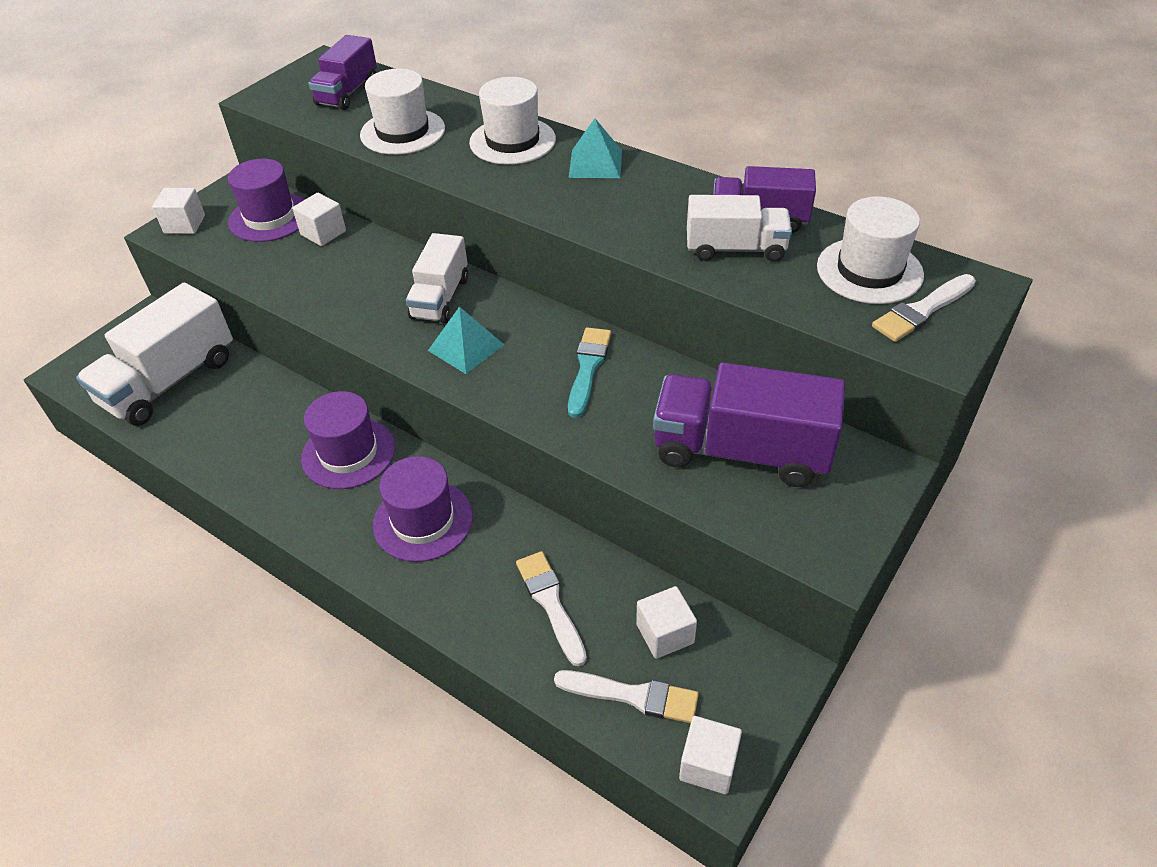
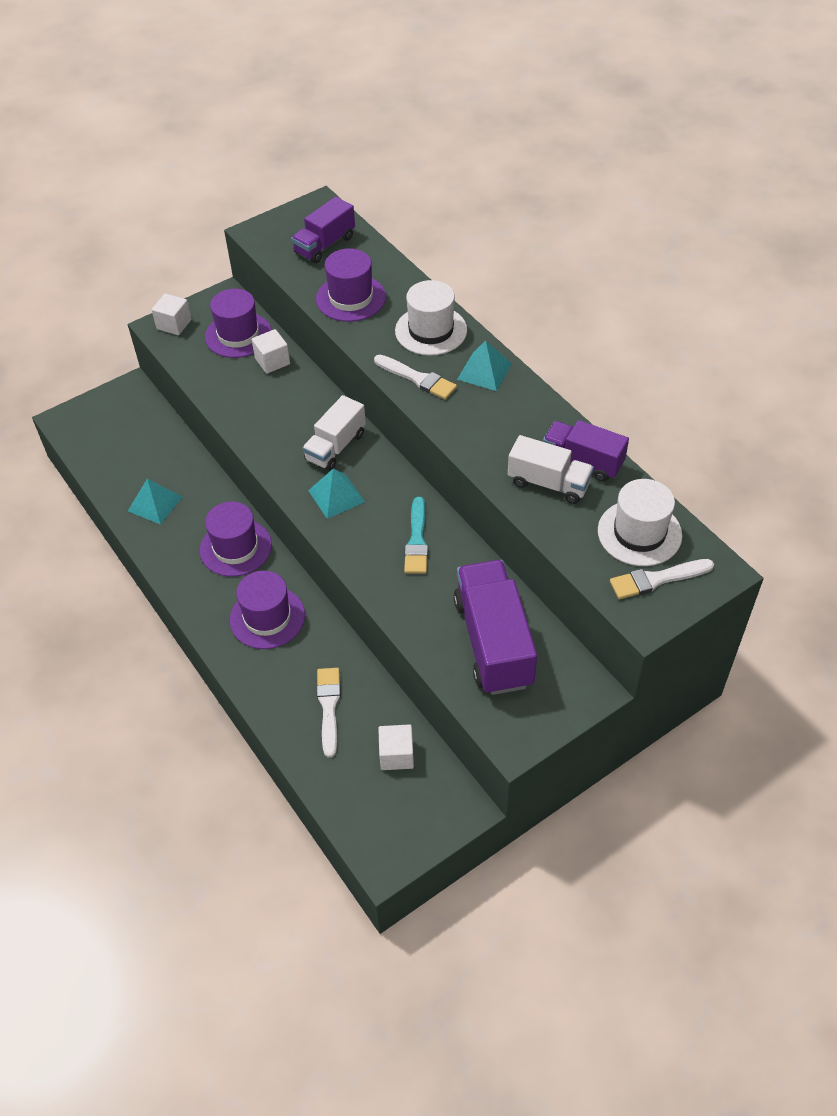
camera: 20 degrees right, 5 degrees up
(170, 381) = (131, 449): white truck -> none
(223, 432) = (155, 504): none -> turquoise pyramid
(402, 132) = (351, 298): white hat -> purple hat
(588, 368) = (417, 540): turquoise brush -> turquoise brush turned 150 degrees clockwise
(633, 696) = (354, 789): white brush -> white brush (417, 378)
(708, 765) = (381, 851): white cube -> none
(741, 451) = (493, 642): purple truck -> purple truck turned 45 degrees clockwise

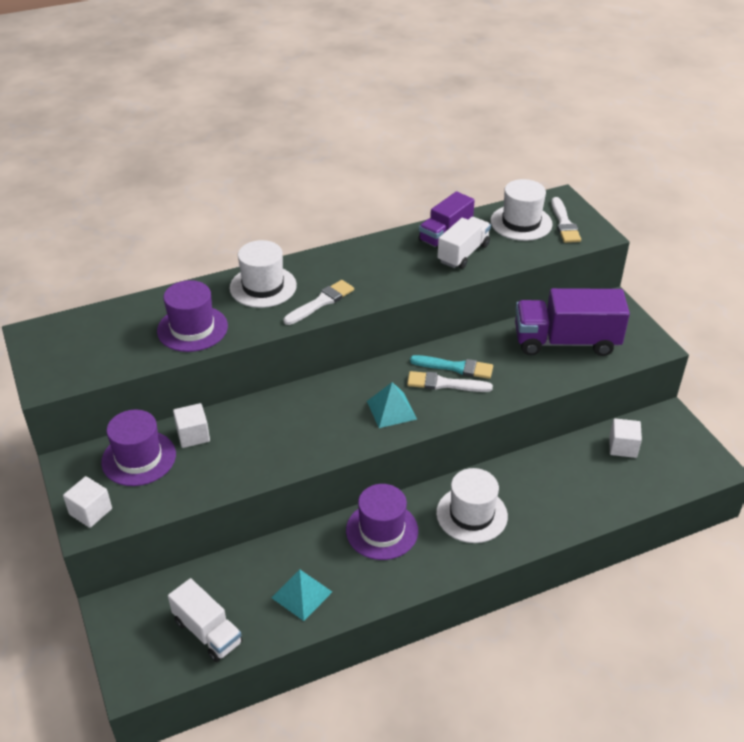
camera: 80 degrees left, 10 degrees down
(267, 617) = (471, 514): purple hat -> white hat
(325, 245) = (101, 337): purple truck -> none
(329, 707) = (574, 483): white brush -> white brush (444, 384)
(335, 447) = (330, 403): white truck -> white truck (207, 632)
(484, 371) = (327, 265): turquoise pyramid -> none

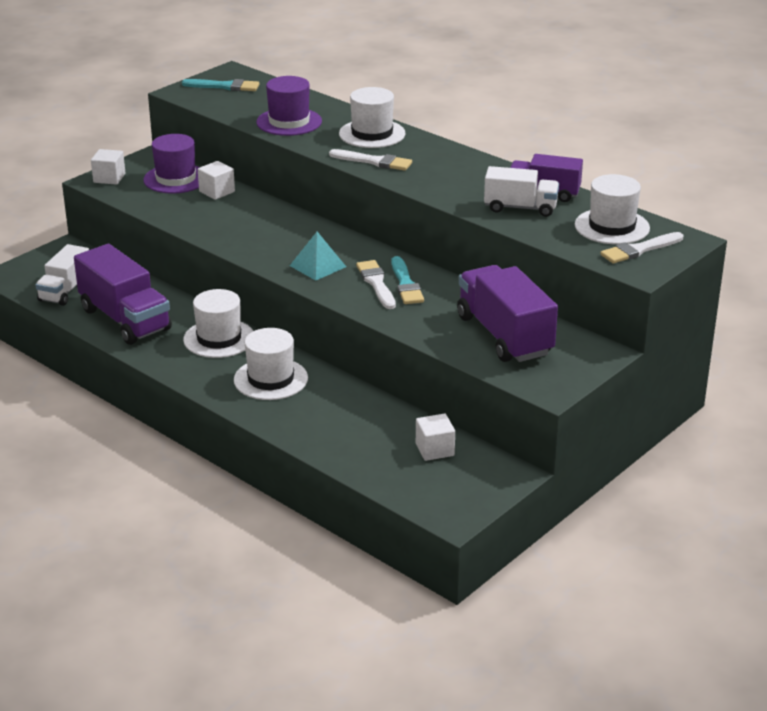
camera: 65 degrees right, 10 degrees down
(65, 348) = (224, 86): none -> turquoise brush
(302, 594) = (125, 319): turquoise pyramid -> purple truck
(382, 530) = (219, 338): purple hat -> white hat

